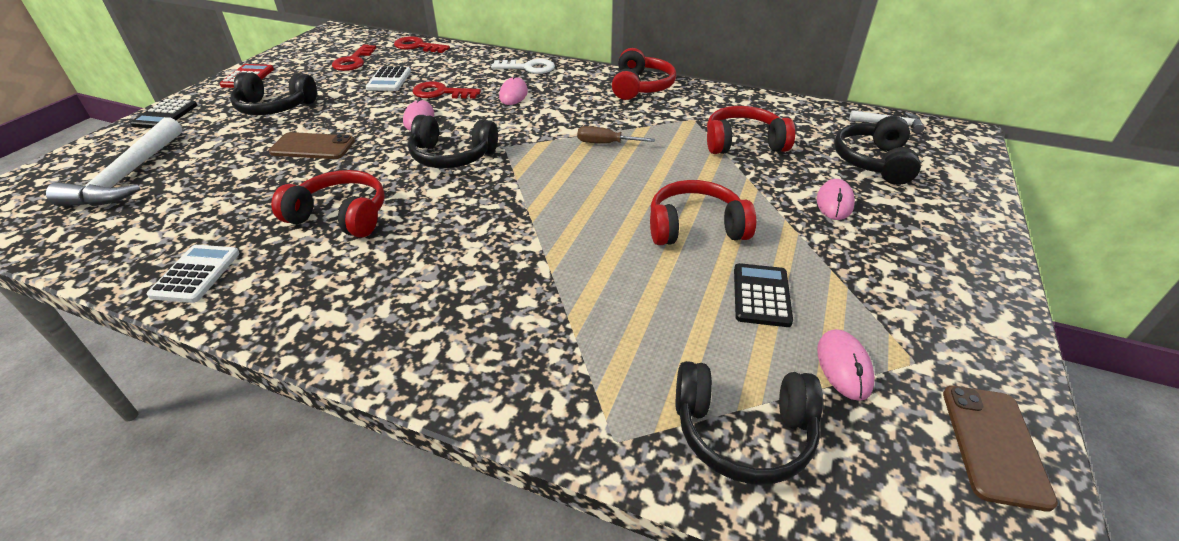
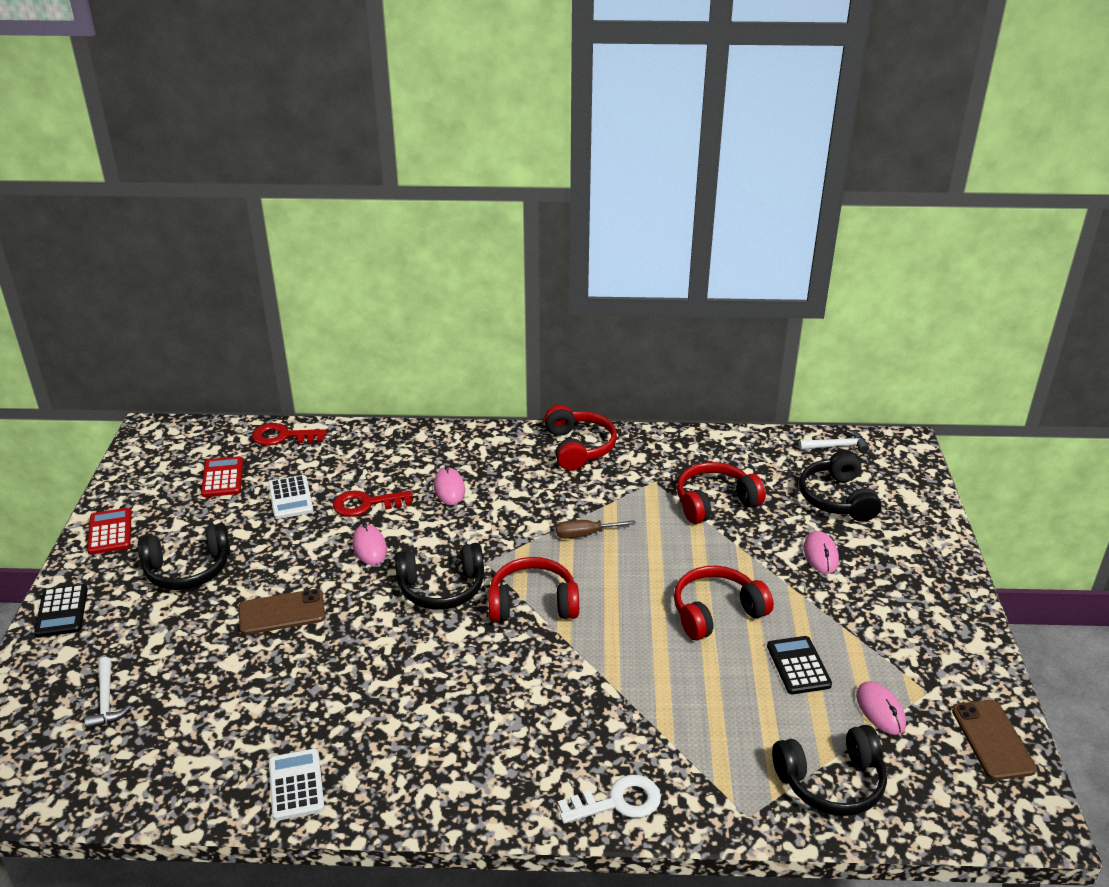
camera: 20 degrees left, 5 degrees down
(128, 175) = (106, 700): white hammer -> white hammer, size x0.52
(341, 216) = (383, 687): red headphones -> red headphones (533, 603)
(353, 61) = (222, 477): red key -> red calculator
(528, 68) = (440, 444): white key -> white key (618, 802)

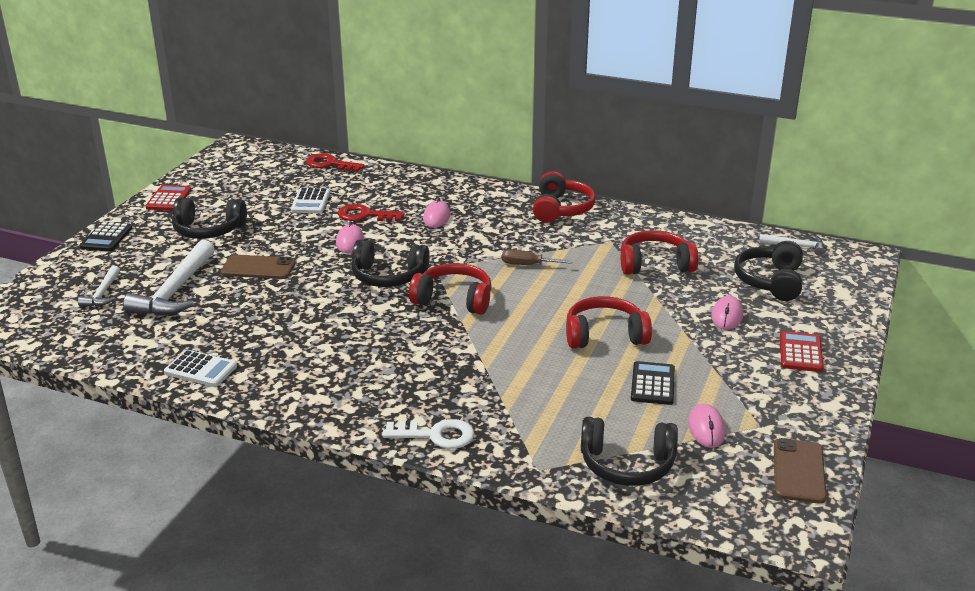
camera: 20 degrees right, 5 degrees down
(198, 673) = (175, 291): none -> white hammer
(222, 477) = (269, 181): red calculator -> red calculator (800, 353)
(296, 785) = (200, 369): white calculator -> white calculator turned 105 degrees clockwise

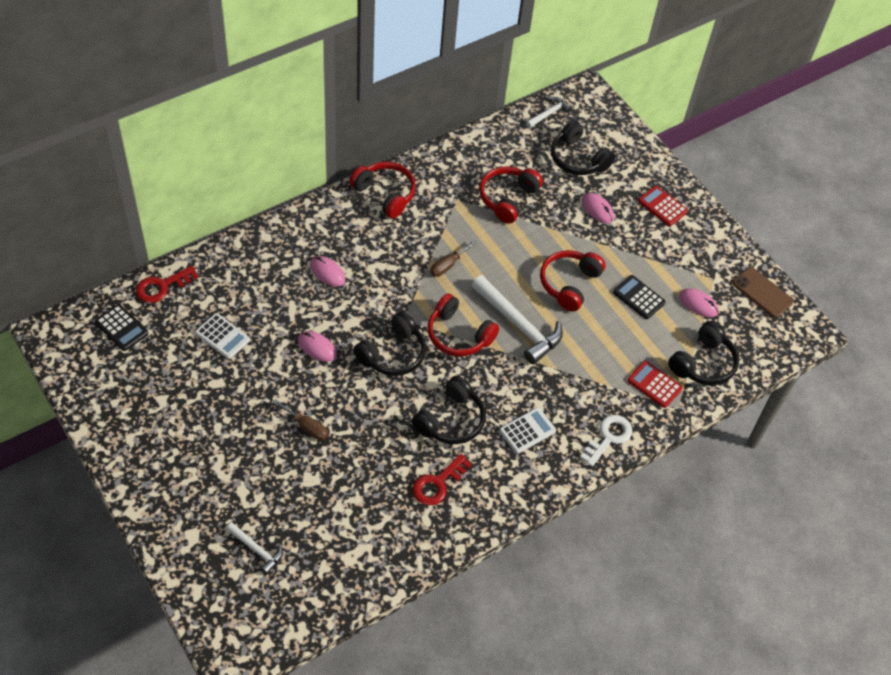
camera: 60 degrees left, 25 degrees up
(106, 238) = (153, 509): black calculator -> black calculator (121, 328)
(169, 199) = (118, 432): red calculator -> red calculator (654, 384)
(175, 291) = (296, 498): white hammer -> white hammer (518, 325)
(200, 369) = (429, 531): white calculator -> white calculator (527, 431)
(208, 230) = (209, 430): black headphones -> black headphones (451, 420)
(258, 268) = (307, 427): brown phone -> brown screwdriver
(365, 215) = (282, 314): red key -> red key (438, 483)
(454, 300) = (458, 335): red headphones -> red headphones turned 105 degrees counterclockwise

